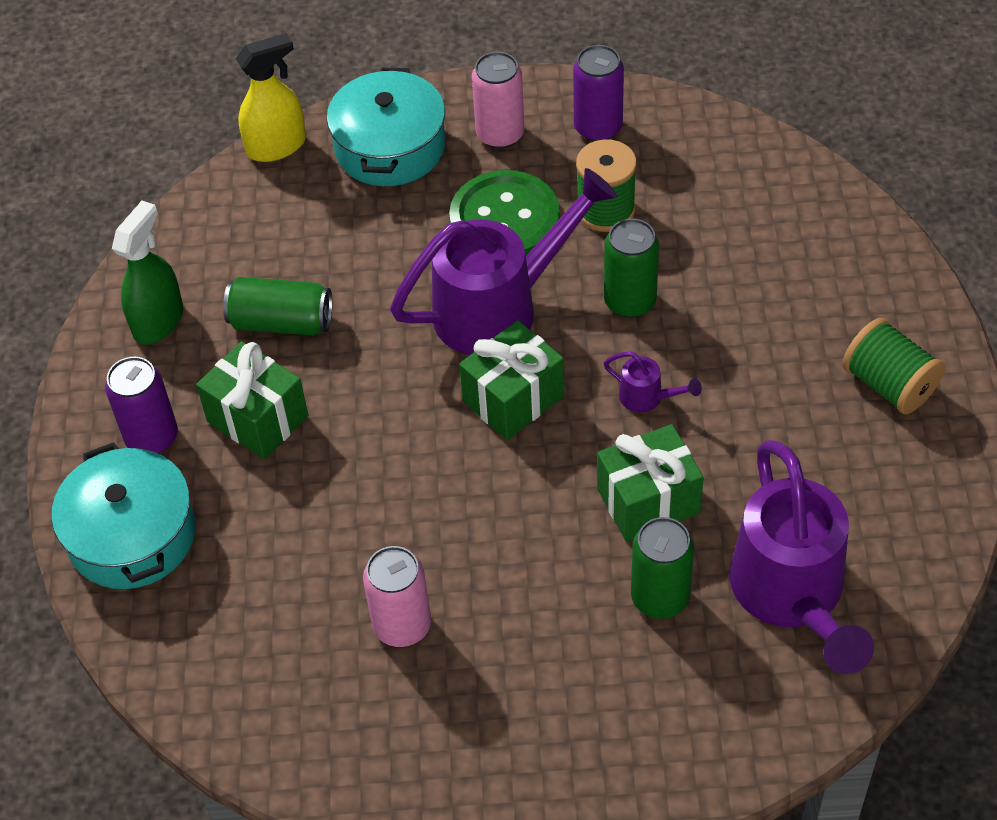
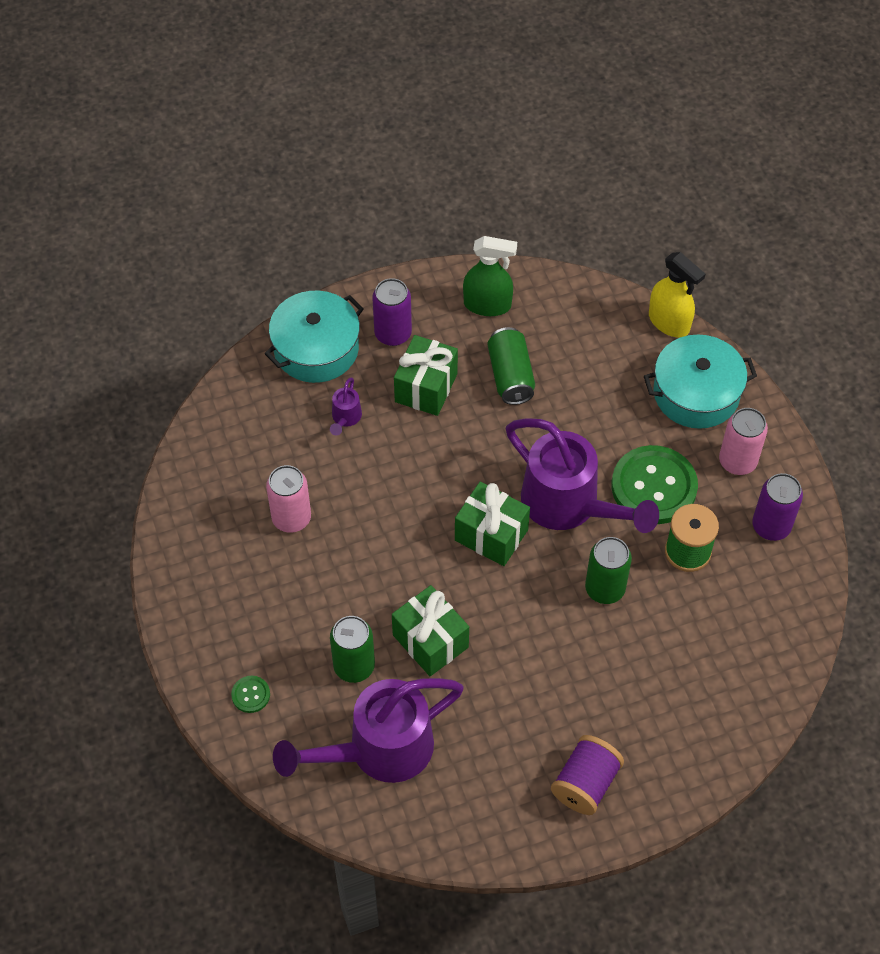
camera: 70 degrees right, 5 degrees up
(647, 398) = (519, 620): purple watering can -> purple watering can (345, 418)
(669, 735) = (250, 695): none -> green button
(889, 384) = (585, 784): green spool -> purple spool

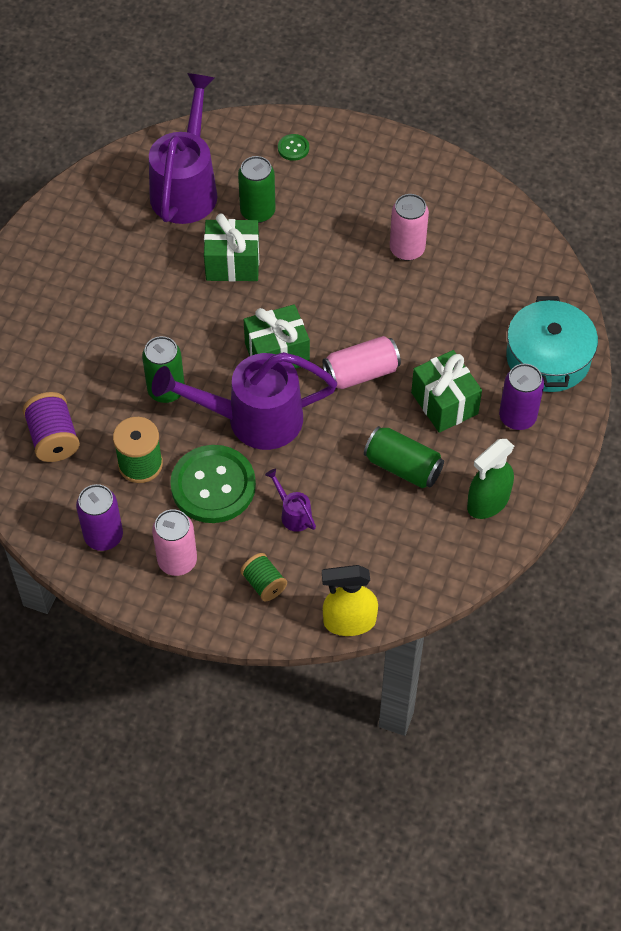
camera: 130 degrees right, 0 degrees up
(345, 418) = (464, 334): purple watering can -> purple watering can (293, 514)
(452, 462) = (361, 373): none -> pink can
(585, 784) = (48, 275): purple spool -> purple spool (53, 438)
(696, 393) = (264, 584): turquoise pot -> green spool

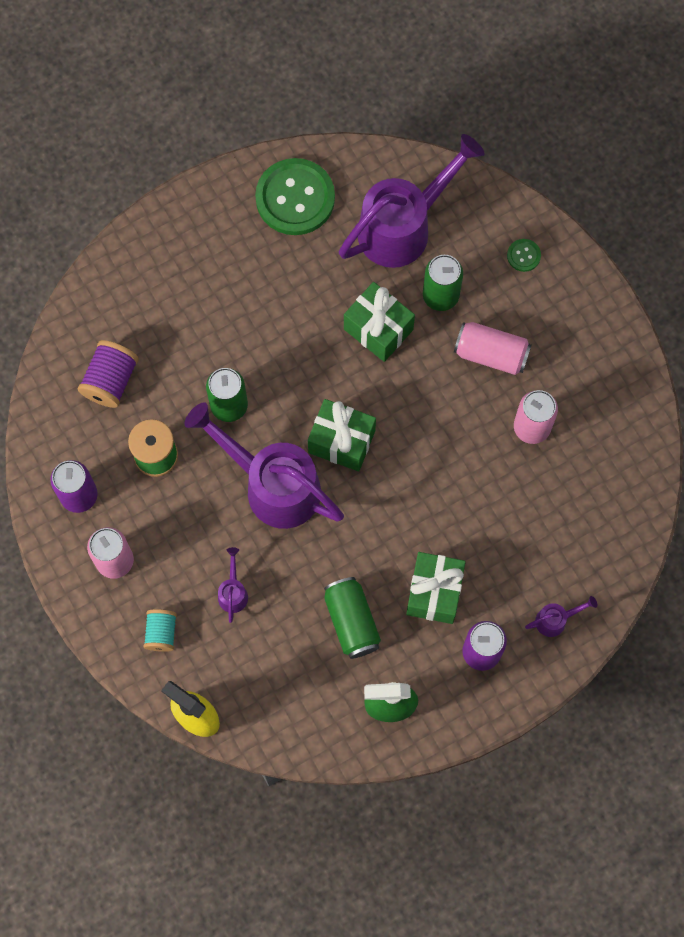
camera: 40 degrees right, 15 degrees up
(213, 486) = (194, 519): green button -> green button (295, 198)
(264, 584) = (161, 633): green spool -> turquoise spool
(361, 373) = (392, 512): pink can -> pink can (491, 354)
(548, 358) = (555, 620): turquoise pot -> purple watering can

